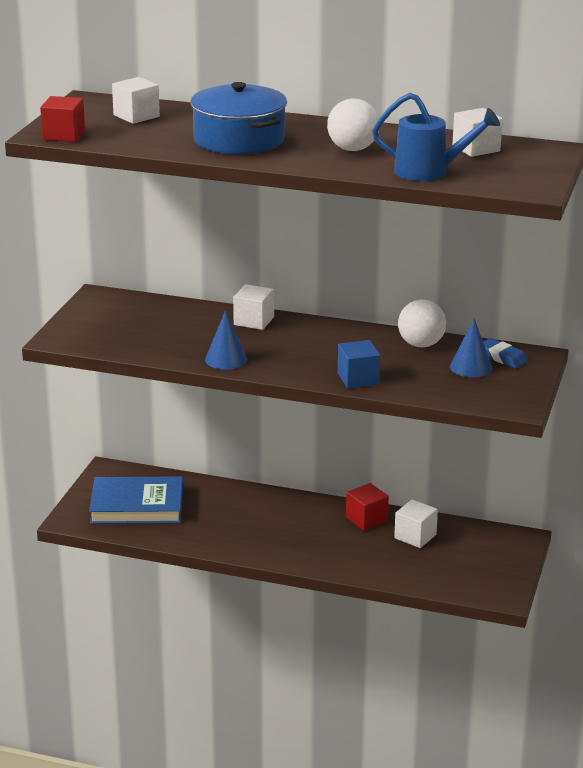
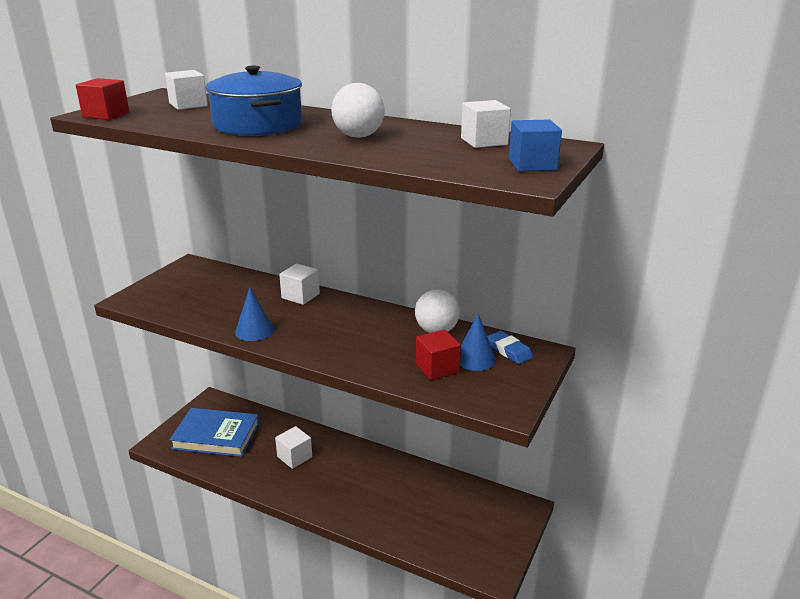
camera: 10 degrees right, 0 degrees up
(358, 379) = (363, 362): blue cube -> blue cube (532, 164)
(366, 519) = (395, 470): red cube -> red cube (437, 368)
(415, 536) = (431, 494): white cube -> white cube (294, 457)
(429, 172) = (422, 158): blue watering can -> none

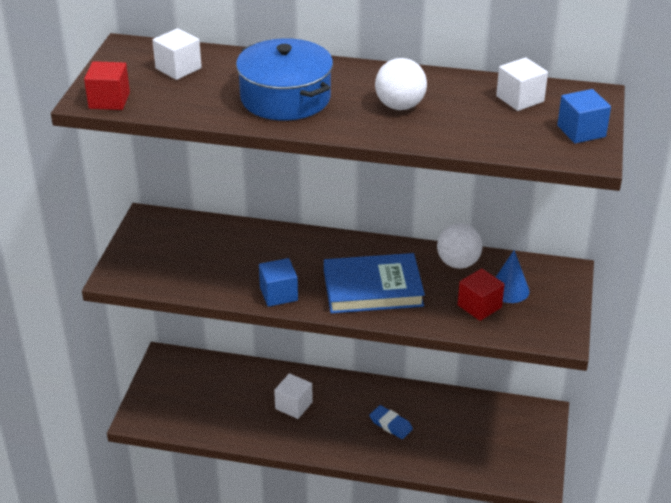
camera: 15 degrees left, 10 degrees up
(216, 436) = (196, 398): blue book -> blue book (373, 288)
(254, 331) = (278, 294): blue cone -> blue cube
(300, 296) = (298, 242): white cube -> none
(509, 351) = (536, 275): blue eraser -> blue eraser (391, 425)

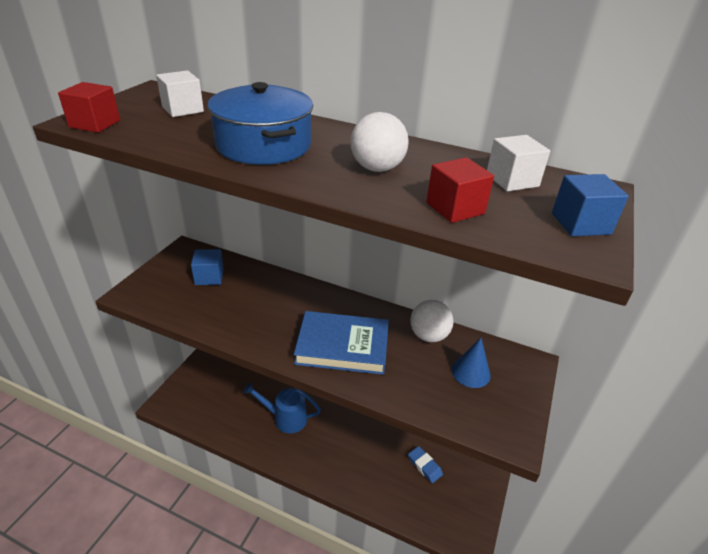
camera: 10 degrees right, 0 degrees up
(278, 294) = (256, 336): blue cube -> blue cube (209, 277)
(293, 405) = (285, 418): white cube -> blue watering can
(391, 425) = (357, 453): blue eraser -> blue eraser (424, 466)
(479, 306) = (437, 385): red cube -> red cube (455, 208)

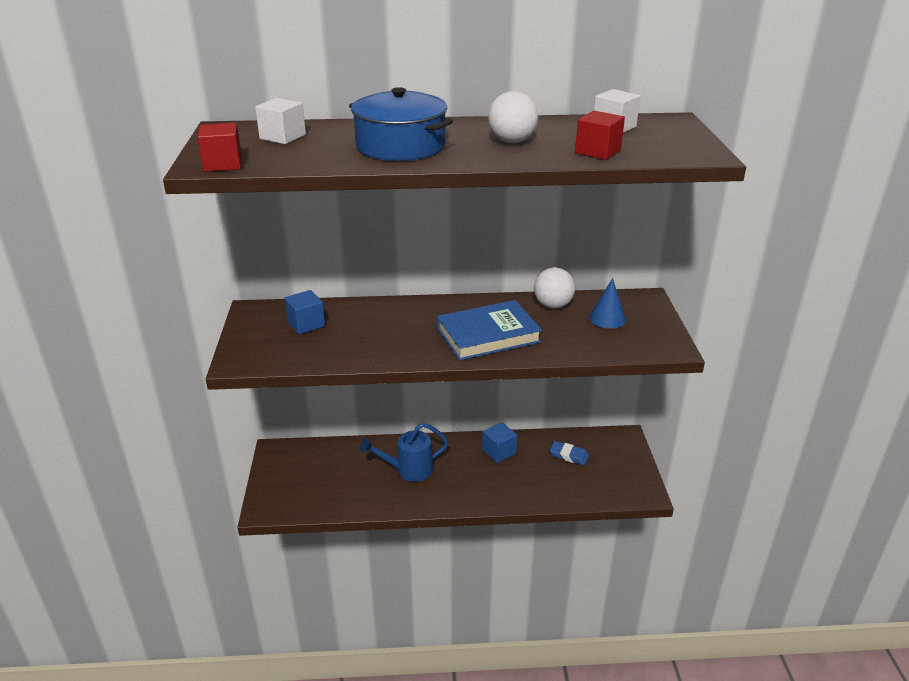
camera: 25 degrees left, 5 degrees down
(580, 224) = (684, 141): blue cube -> blue cube (499, 451)

